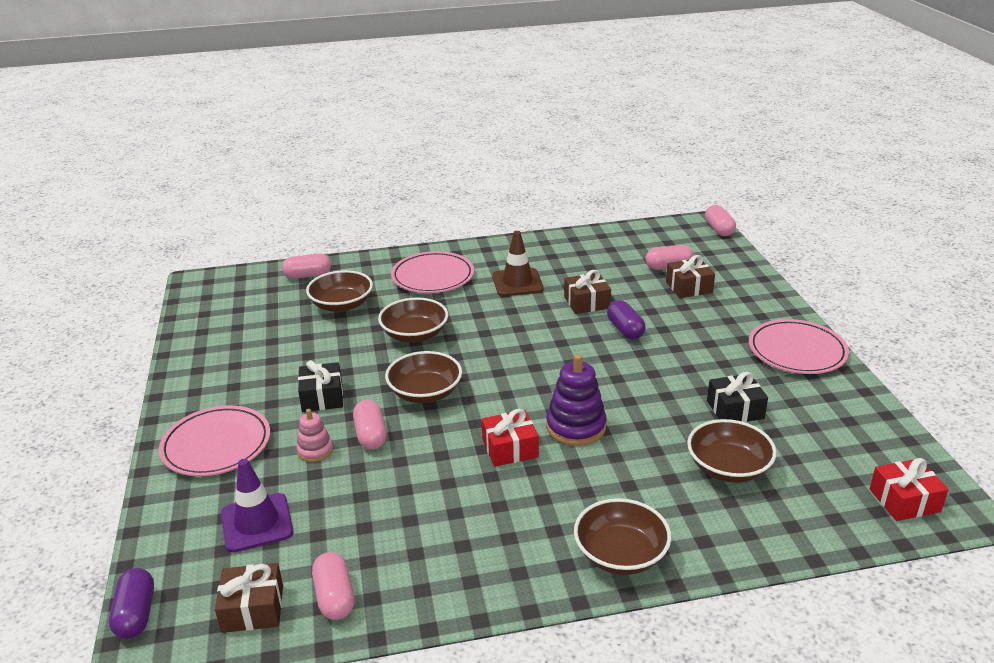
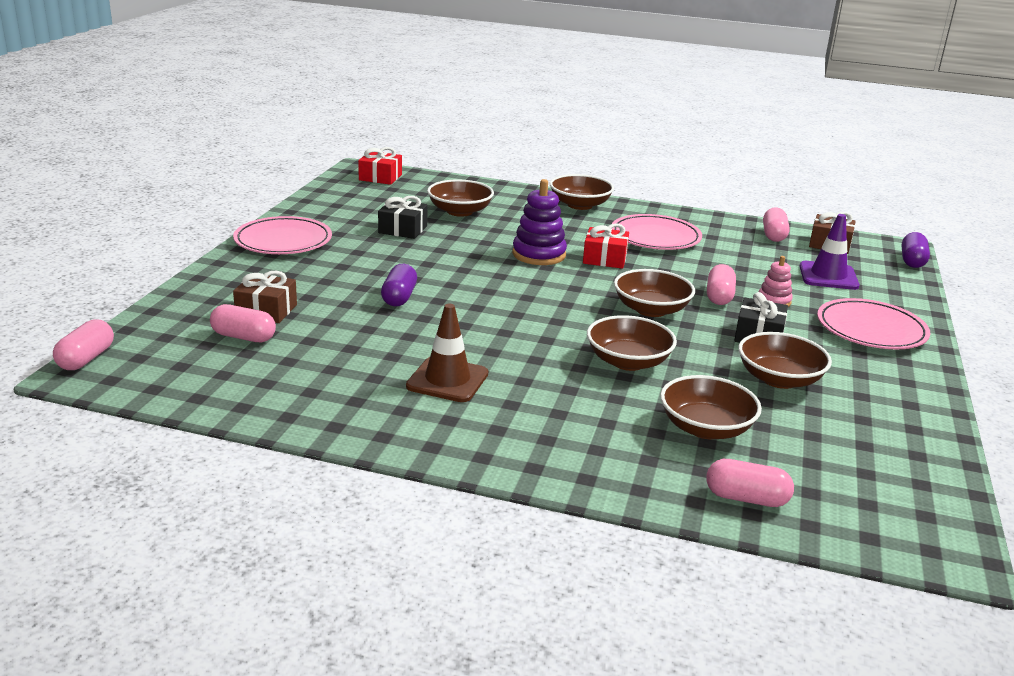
camera: 155 degrees left, 5 degrees down
(299, 358) = (779, 379): none -> brown bowl
(433, 276) = (551, 428): pink plate -> pink plate (655, 237)
(586, 302) = (398, 332): brown gift -> none

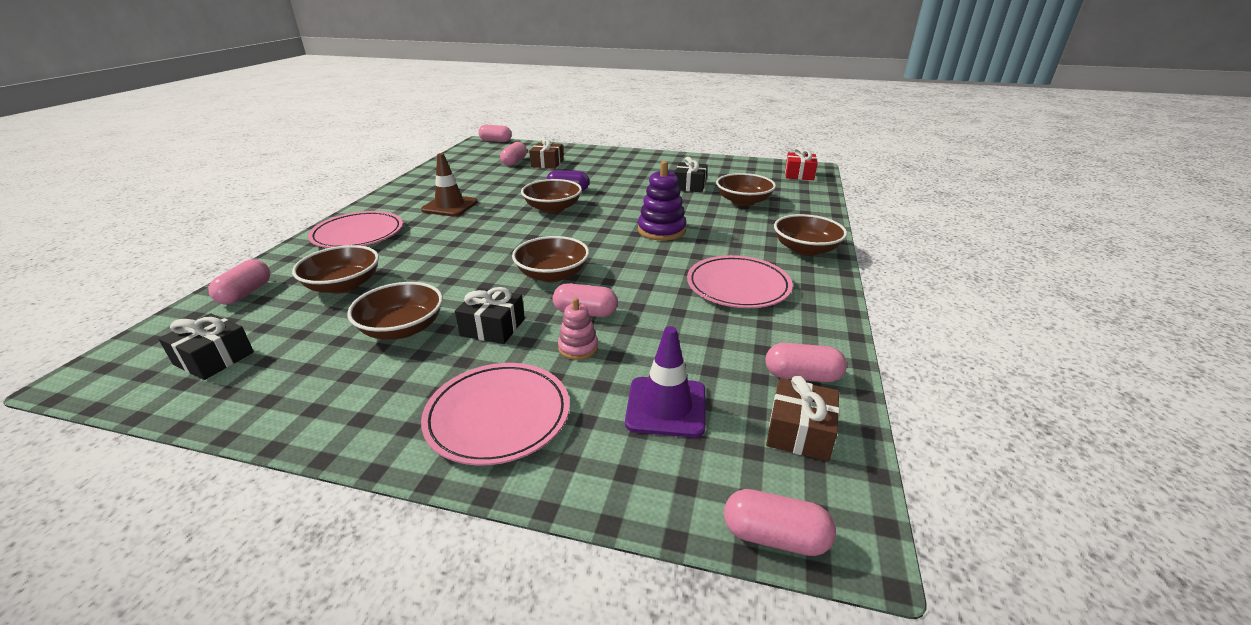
camera: 90 degrees right, 5 degrees up
(283, 241) = (651, 159): pink plate -> pink plate (358, 234)
(604, 259) = (664, 258): red gift -> none
(628, 361) = (457, 261): brown bowl -> brown bowl (553, 208)
(878, 478) = (214, 358): none -> black gift
(912, 261) = (774, 537): purple capsule -> pink capsule

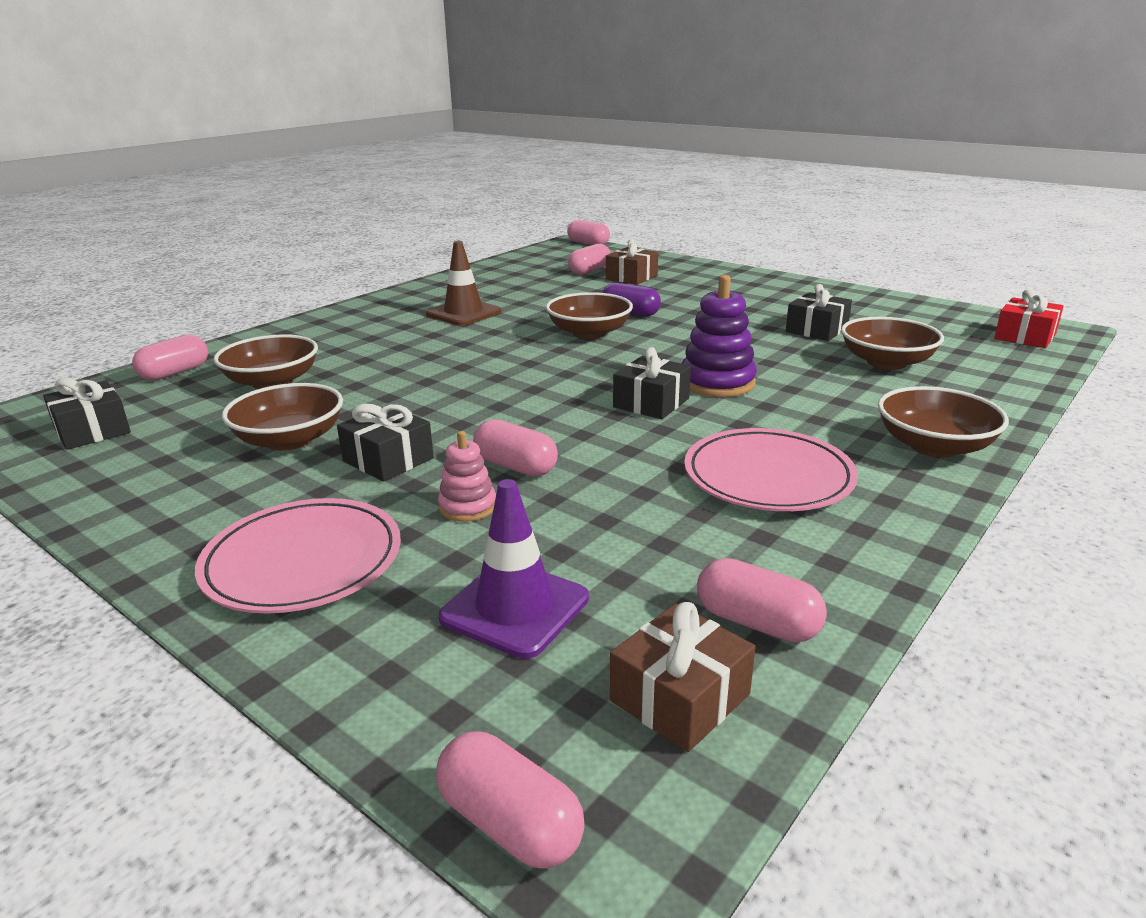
camera: 25 degrees right, 5 degrees down
(358, 234) = (335, 330): pink plate -> none
(552, 274) = (515, 413): brown bowl -> none
(633, 251) = (651, 403): none -> black gift

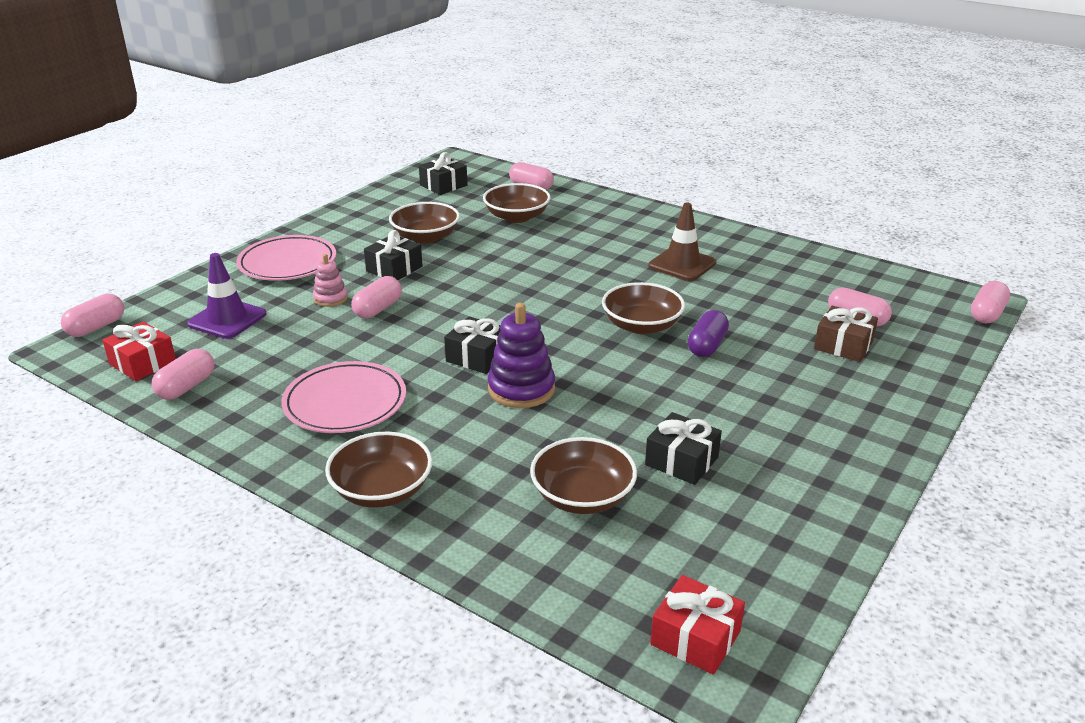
camera: 85 degrees right, 5 degrees up
(680, 697) = (143, 363): brown gift -> red gift

